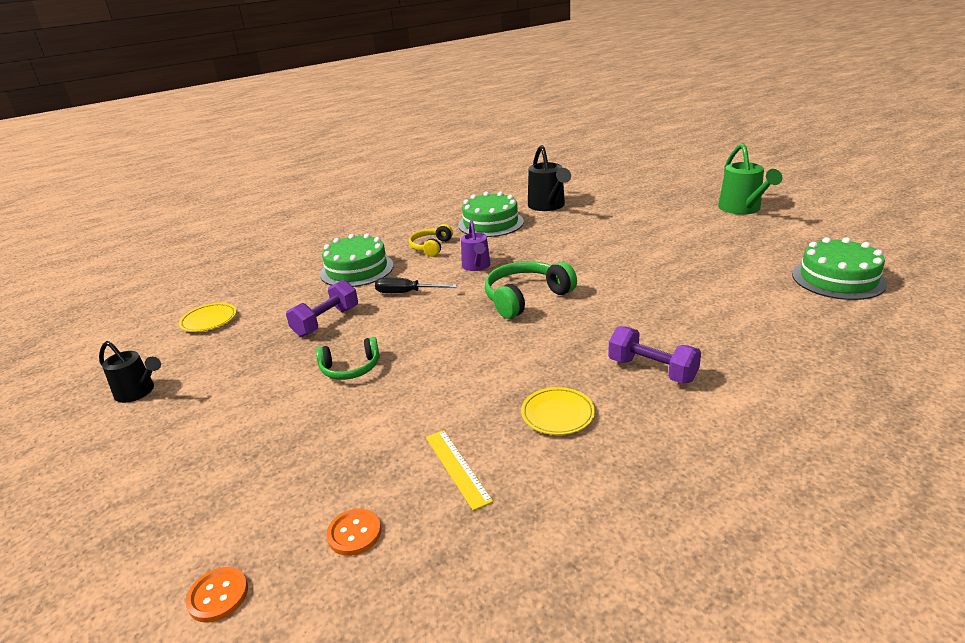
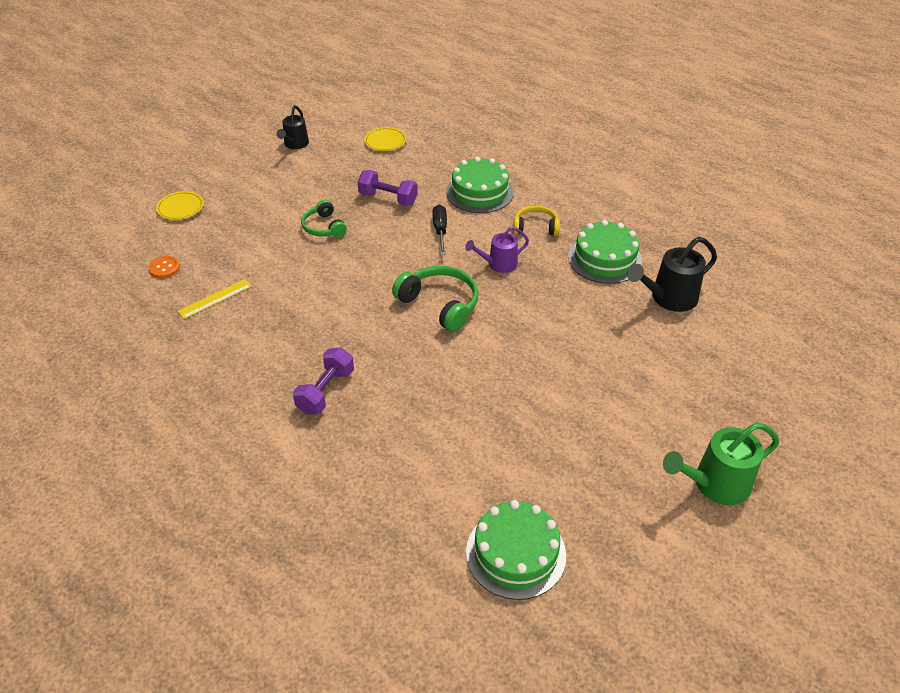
camera: 75 degrees right, 15 degrees up
(218, 596) = (129, 233): orange button -> none
(557, 414) = (268, 340): yellow plate -> yellow plate (180, 208)

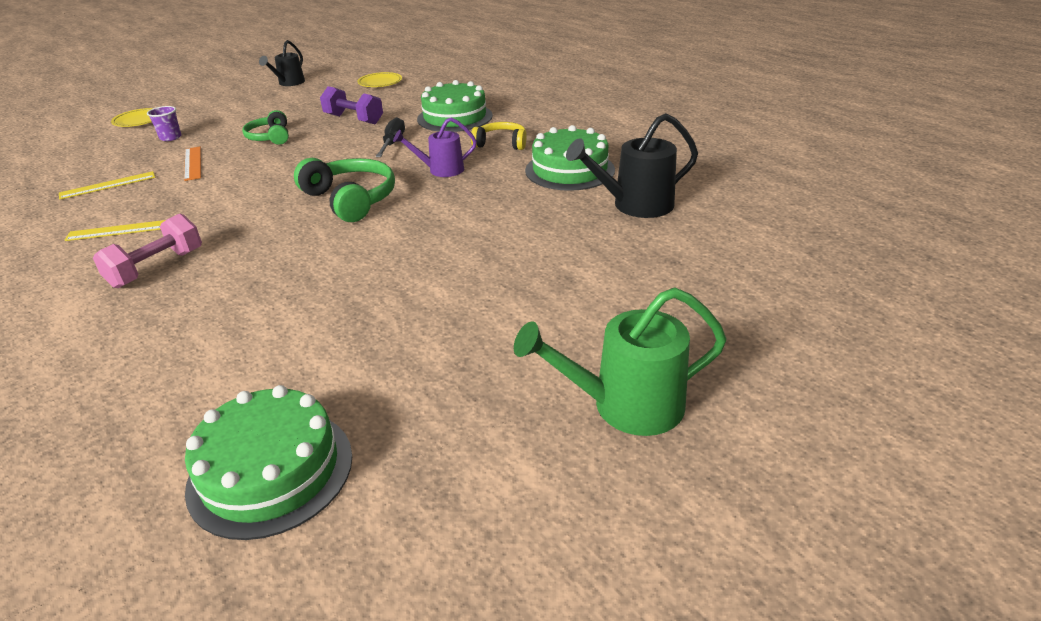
camera: 10 degrees right, 10 degrees down
(164, 268) = (80, 161): orange button -> none
(229, 231) = (170, 137): none -> purple cup
(265, 352) = (120, 230): none -> yellow ruler
(274, 266) = (193, 163): none -> orange ruler
(326, 391) = (157, 268): purple dumbbell -> pink dumbbell

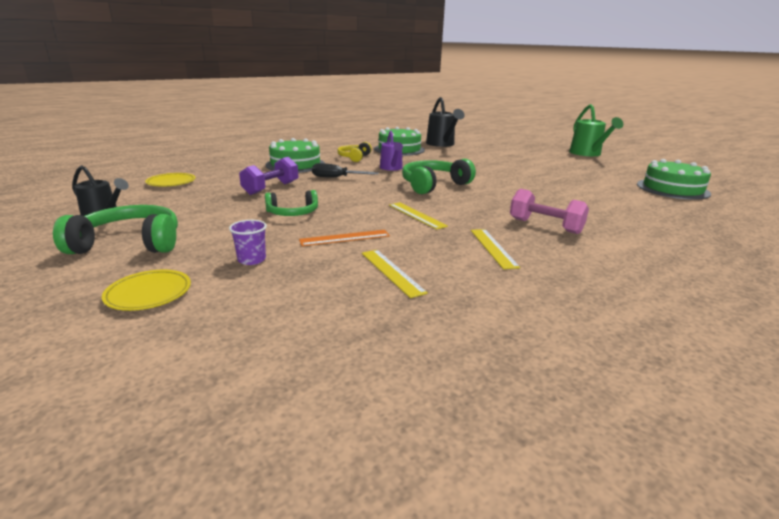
camera: 90 degrees left, 10 degrees down
(227, 100) = (130, 243): none -> green headphones
(236, 191) = (416, 215): none -> yellow ruler

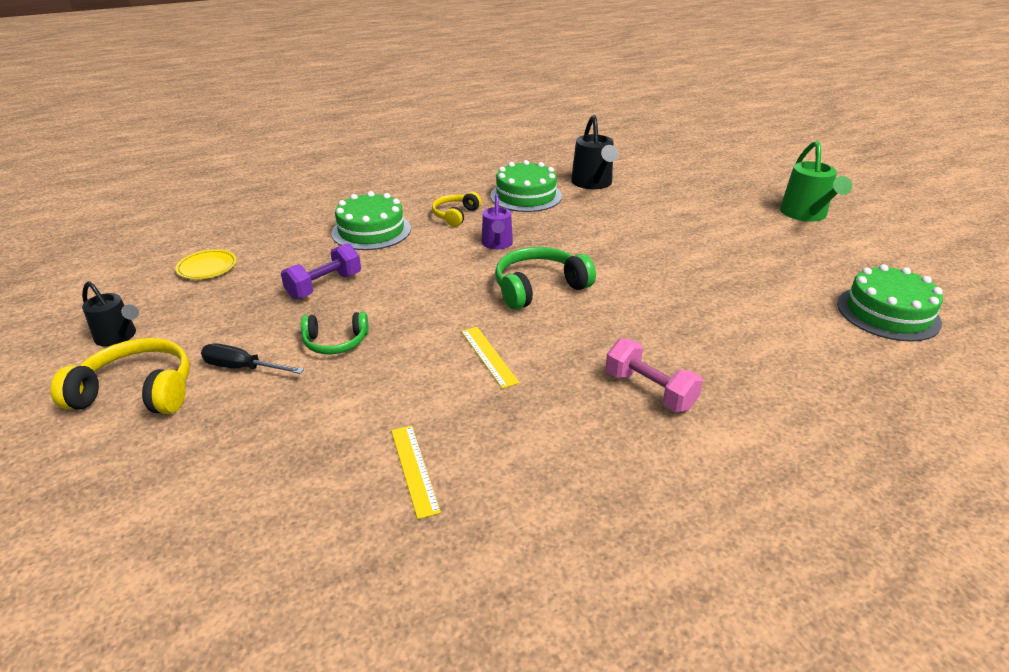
camera: 10 degrees right, 10 degrees up
(130, 243) = (137, 391): green headphones -> yellow headphones
(149, 293) = (141, 484): yellow plate -> none
(252, 260) = (262, 432): purple cup -> none
(337, 178) = (415, 264): black screwdriver -> black screwdriver (242, 368)
(345, 238) = (382, 398): orange ruler -> none
(493, 248) = (558, 432): yellow ruler -> none

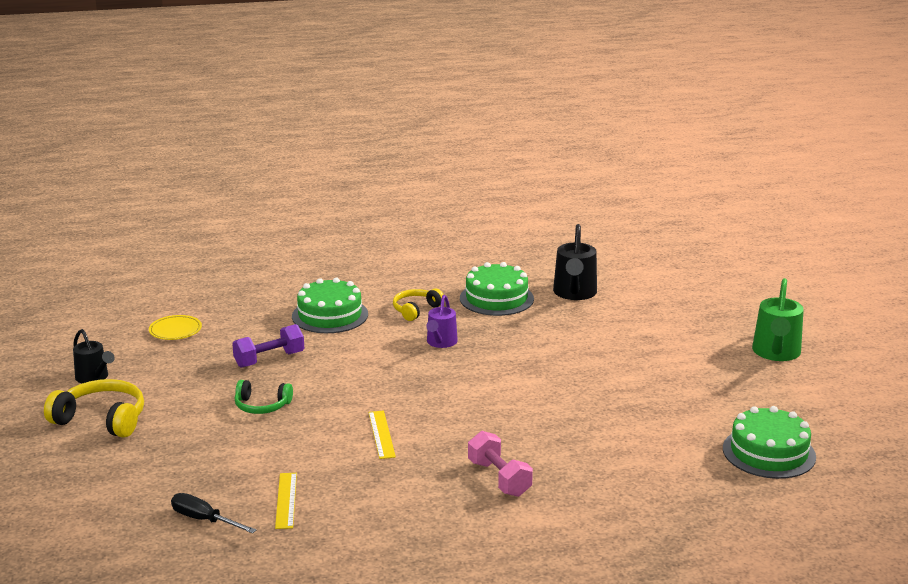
camera: 15 degrees right, 10 degrees down
(242, 368) = (183, 414): black screwdriver -> black screwdriver (204, 520)
(539, 288) = (456, 386): green headphones -> none

